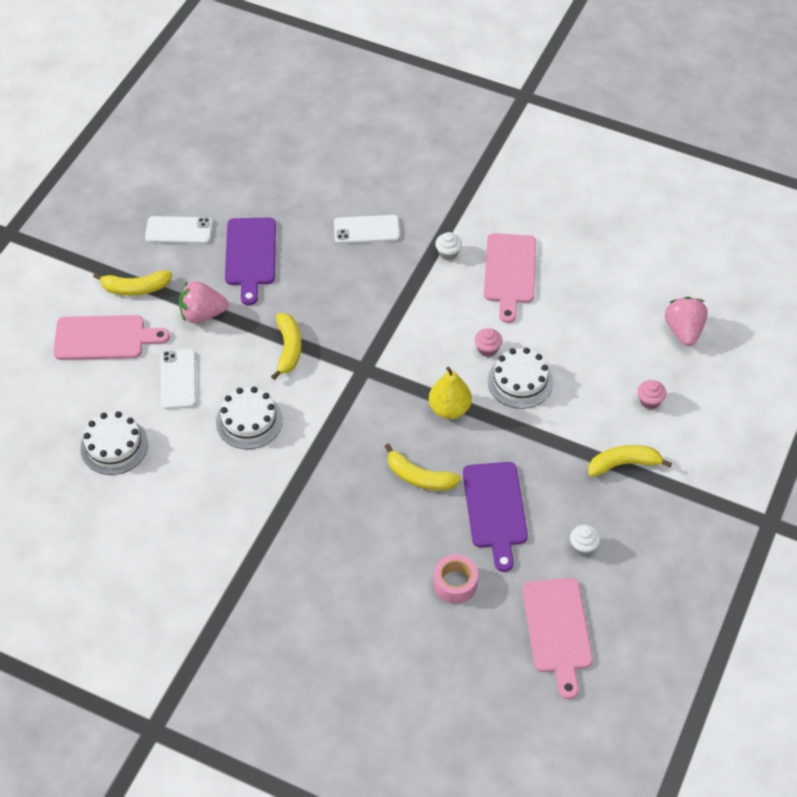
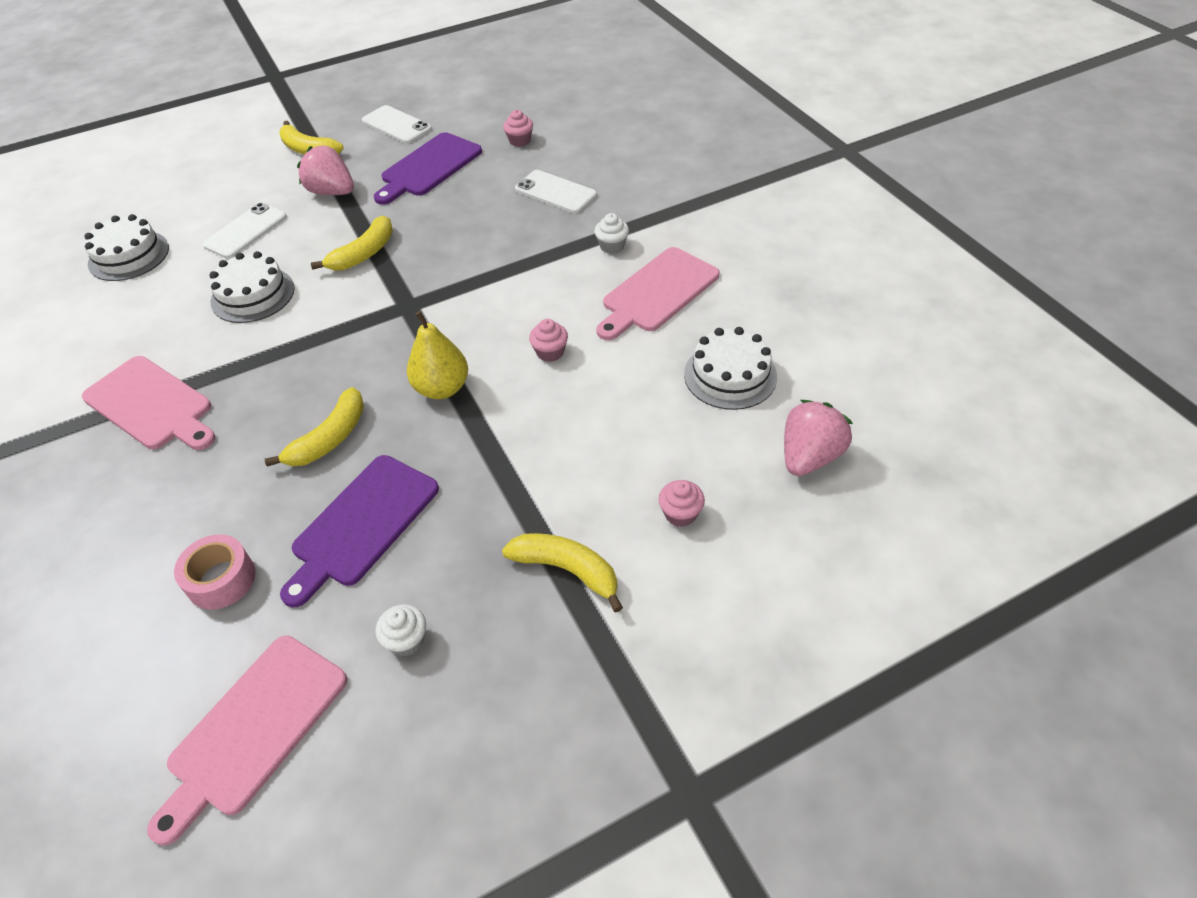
camera: 40 degrees right, 5 degrees down
(104, 338) = (237, 173): pink cutting board -> pink cutting board (151, 405)
(292, 198) = (520, 141): none -> pink cupcake
(419, 477) = (330, 438): yellow banana -> yellow banana turned 120 degrees counterclockwise
(520, 381) = (548, 403): white cake -> white cake (730, 375)

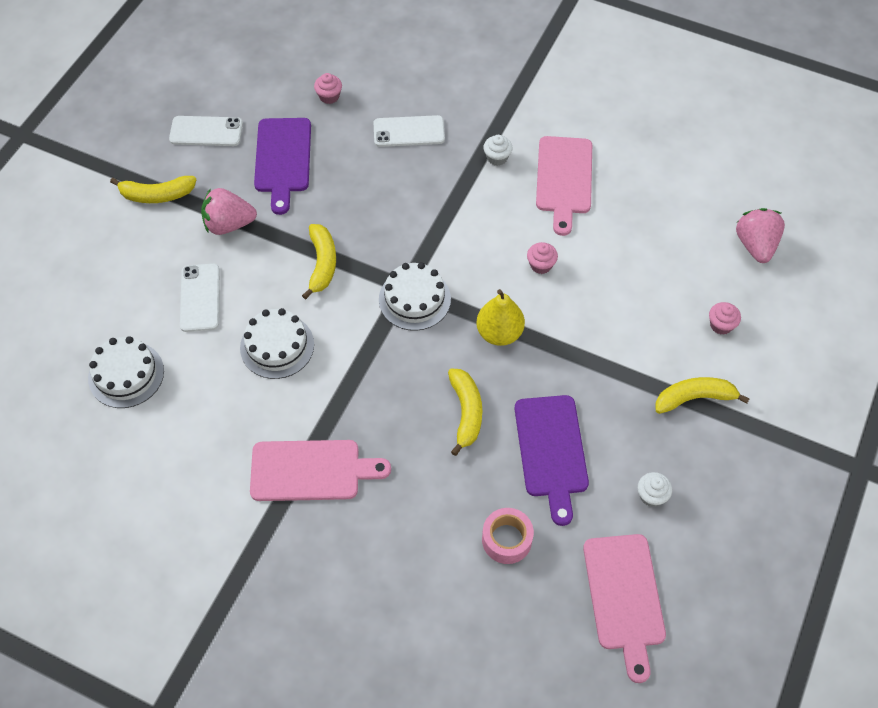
camera: 40 degrees left, 10 degrees up
(730, 375) = (665, 216): white cake -> white cake (414, 299)

